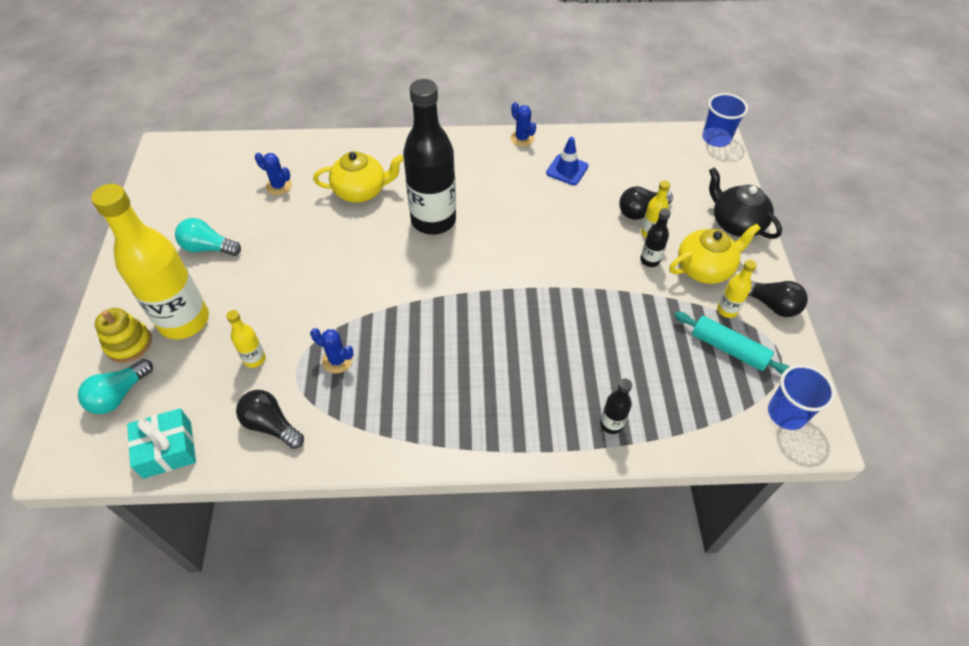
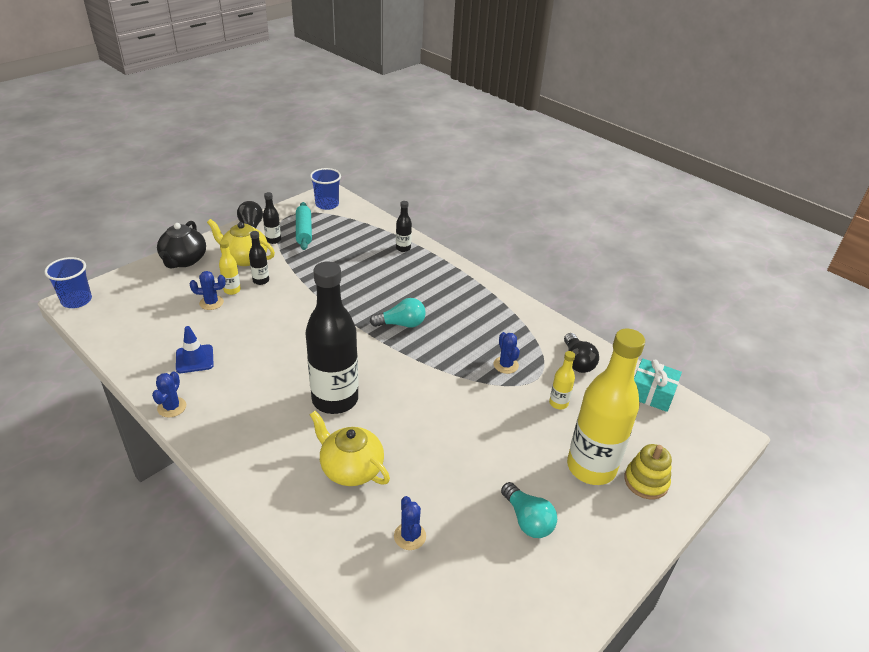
camera: 135 degrees left, 15 degrees down
(119, 395) = (670, 448): turquoise light bulb -> turquoise light bulb (401, 324)
(641, 211) = (211, 303): black light bulb -> blue cactus
(727, 310) = (273, 240): yellow bottle -> black bottle

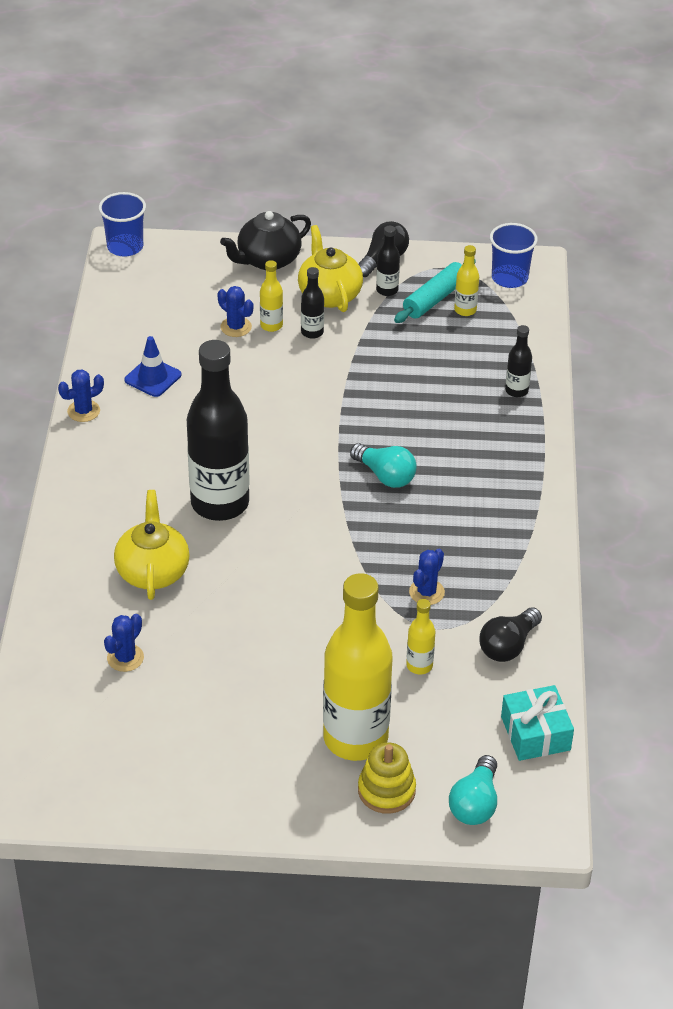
camera: 50 degrees right, 5 degrees up
(326, 228) = (465, 310): none -> yellow bottle
(527, 520) = (232, 726): turquoise light bulb -> turquoise light bulb (475, 803)

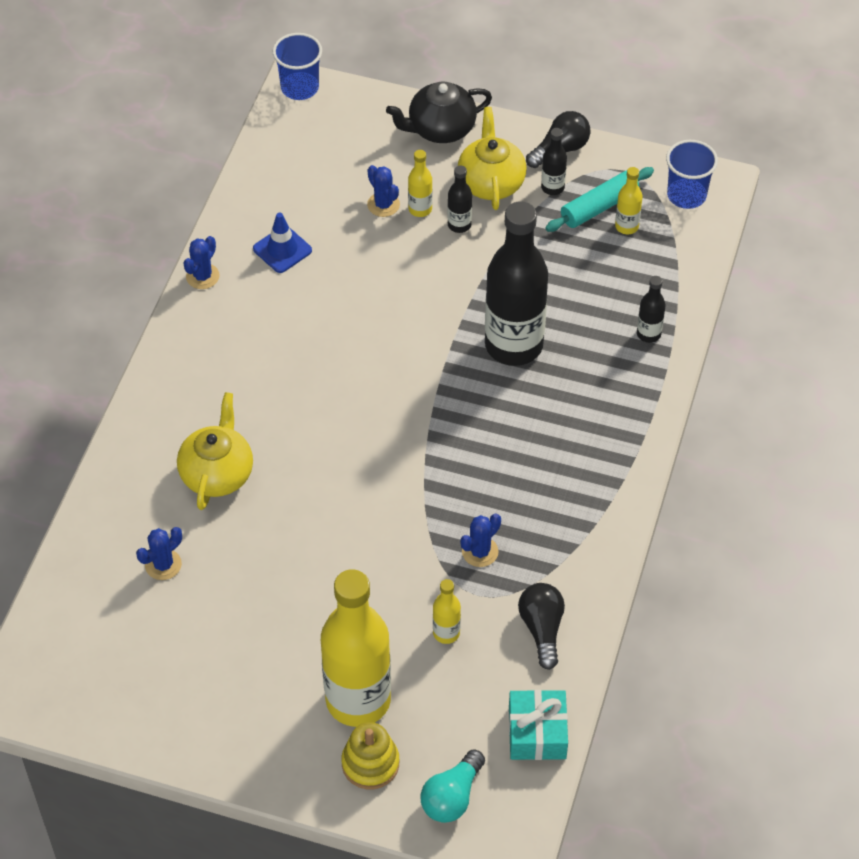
camera: 15 degrees right, 10 degrees up
(83, 411) = (202, 276): blue cactus -> blue cactus turned 45 degrees counterclockwise
(220, 503) = (305, 409): black bottle -> black bottle (513, 345)
(385, 475) = (481, 409): turquoise light bulb -> none
(508, 646) = (542, 629): black light bulb -> black light bulb turned 120 degrees clockwise

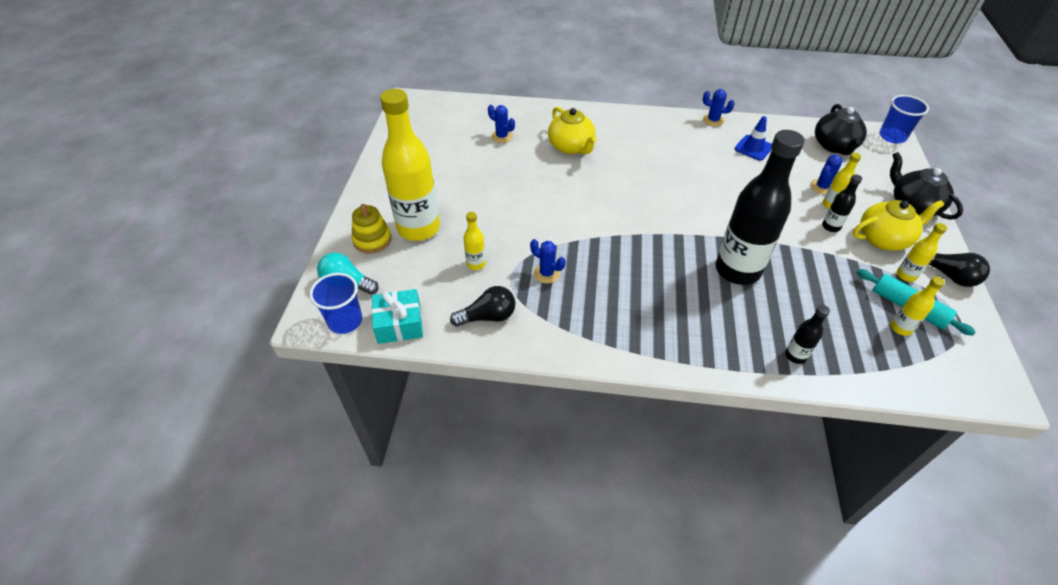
camera: 80 degrees right, 5 degrees down
(217, 473) = (571, 147): yellow teapot -> yellow teapot turned 60 degrees clockwise
(303, 158) = (834, 146): none -> black teapot
(552, 187) = (906, 275): black bottle -> yellow bottle
(686, 195) = (967, 369): blue cup -> blue cup (345, 321)

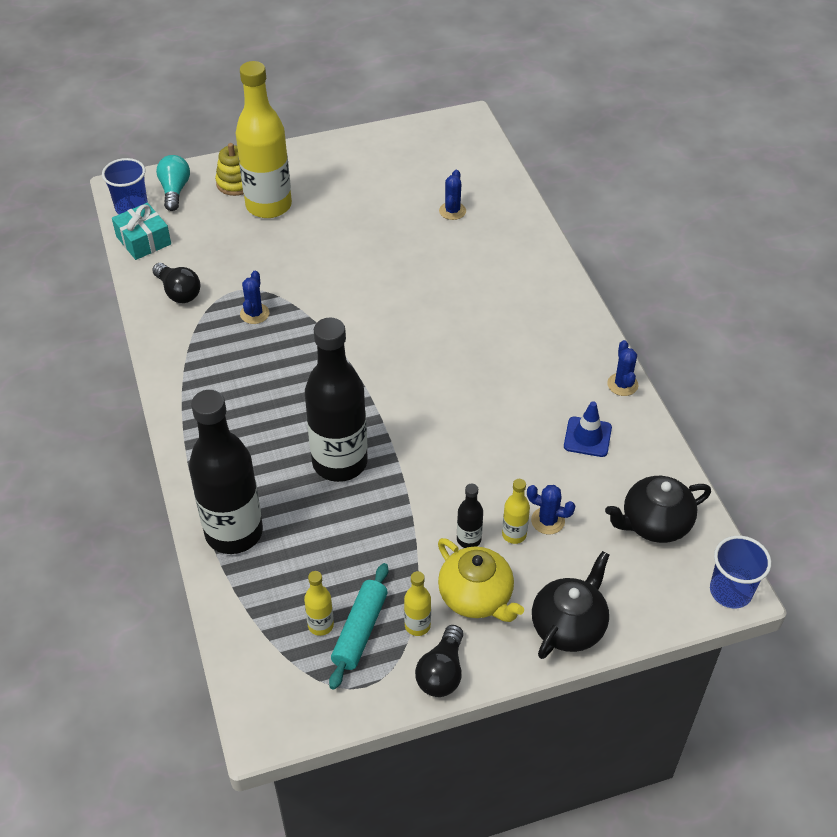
camera: 65 degrees right, 0 degrees up
(476, 264) = (241, 261): yellow bottle -> none
(571, 147) = (472, 271): yellow teapot -> none
(795, 355) = (234, 532): black bottle -> black bottle, size x2.36

